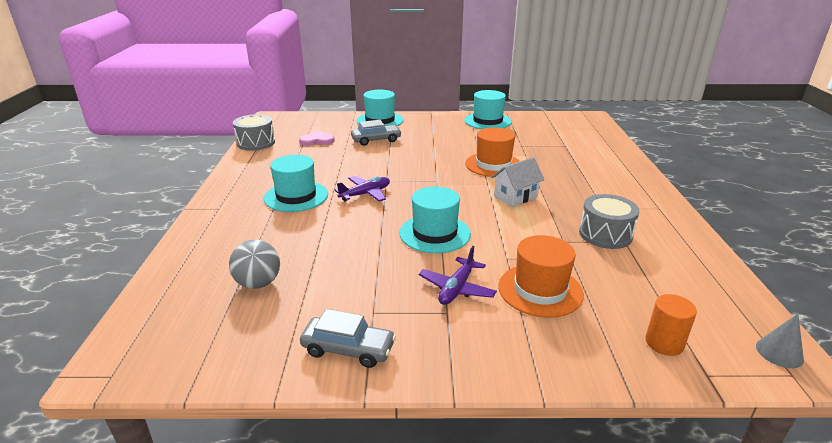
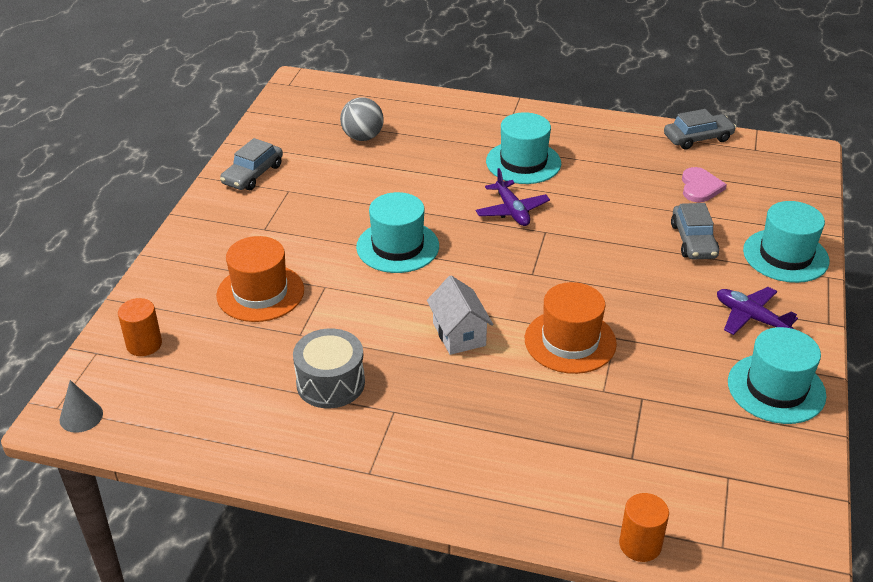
camera: 105 degrees right, 10 degrees up
(256, 143) = (698, 138): grey drum -> grey car
(457, 288) = (293, 241): purple plane -> purple plane (750, 317)
(615, 141) = (640, 545): none -> orange cylinder

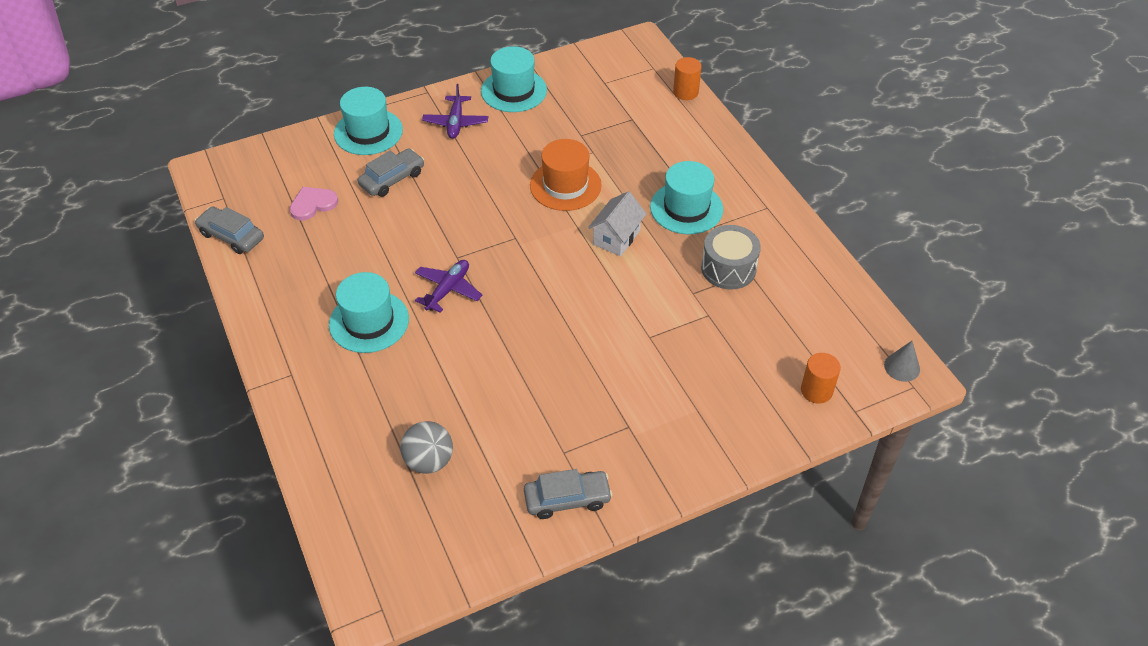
camera: 130 degrees left, 10 degrees up
(260, 293) = (697, 368): orange hat -> none
(397, 247) = (561, 327): turquoise hat -> turquoise hat (686, 208)

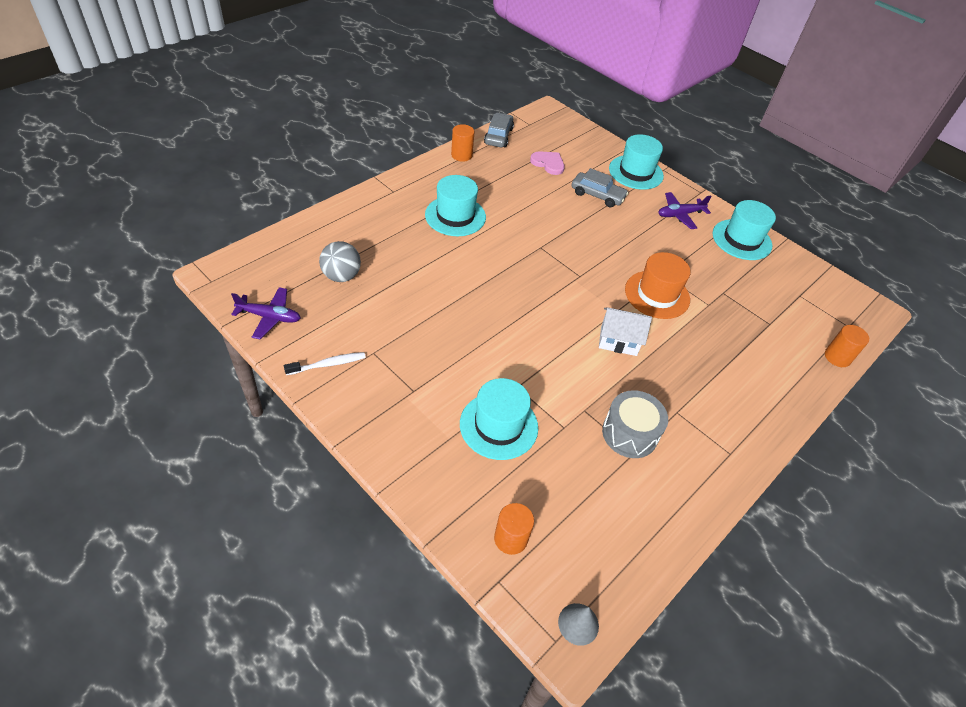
camera: 65 degrees right, 0 degrees up
(252, 285) = (461, 155): none -> orange cylinder
(448, 290) = (505, 249): purple plane -> purple plane (269, 317)
(567, 499) = (328, 364): grey car -> white toothbrush
(686, 208) = (686, 386): turquoise hat -> turquoise hat (499, 425)

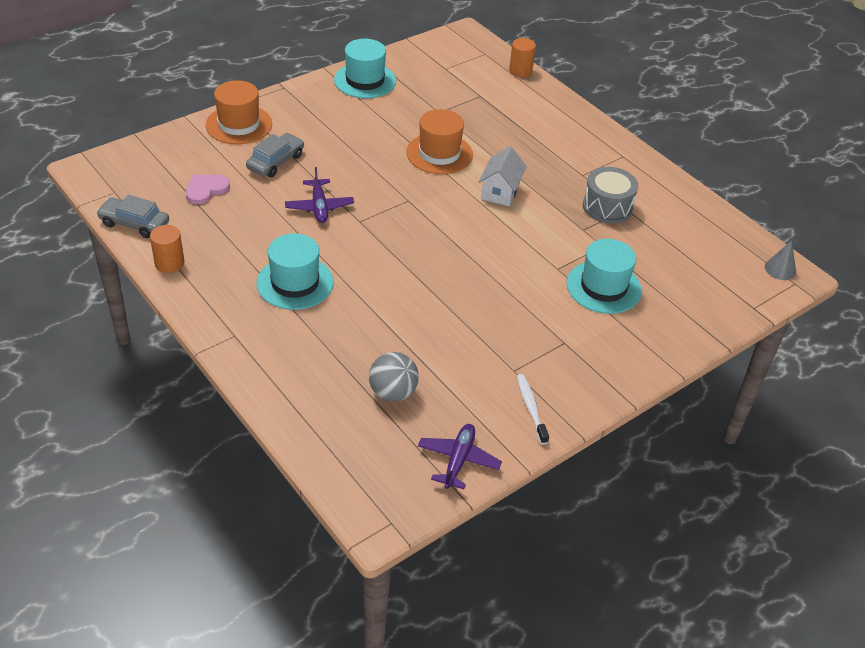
camera: 80 degrees left, 5 degrees down
(510, 538) = (716, 295): orange cylinder -> none
(636, 172) = (239, 124): turquoise hat -> orange hat
(680, 214) = (320, 110): purple plane -> purple plane (319, 207)

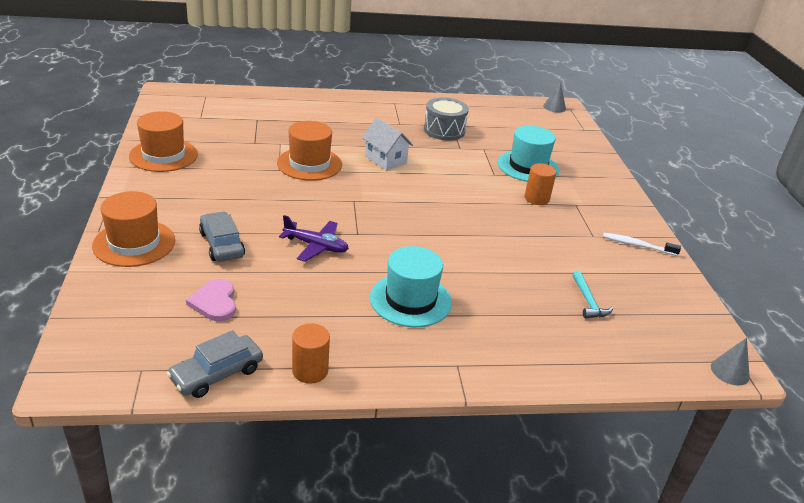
camera: 60 degrees left, 10 degrees down
(365, 80) = (163, 155): turquoise hat -> orange hat
(368, 518) = (730, 371): none -> grey cone
(393, 392) = (588, 301): grey ball -> turquoise hammer
(458, 460) = (680, 299): purple plane -> none
(520, 71) = (248, 93): orange cylinder -> orange cylinder (536, 198)

